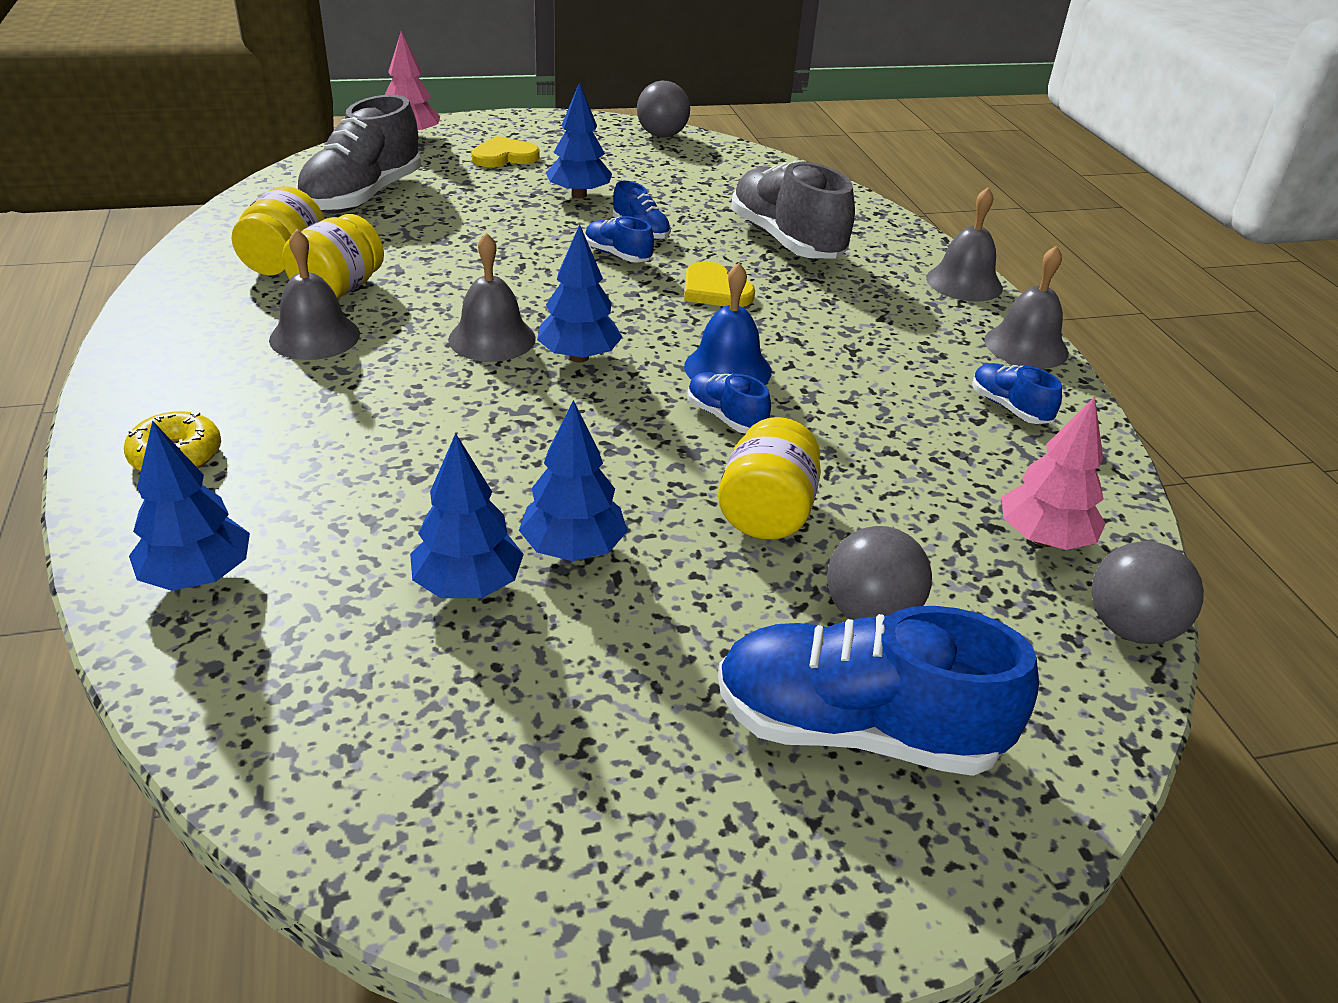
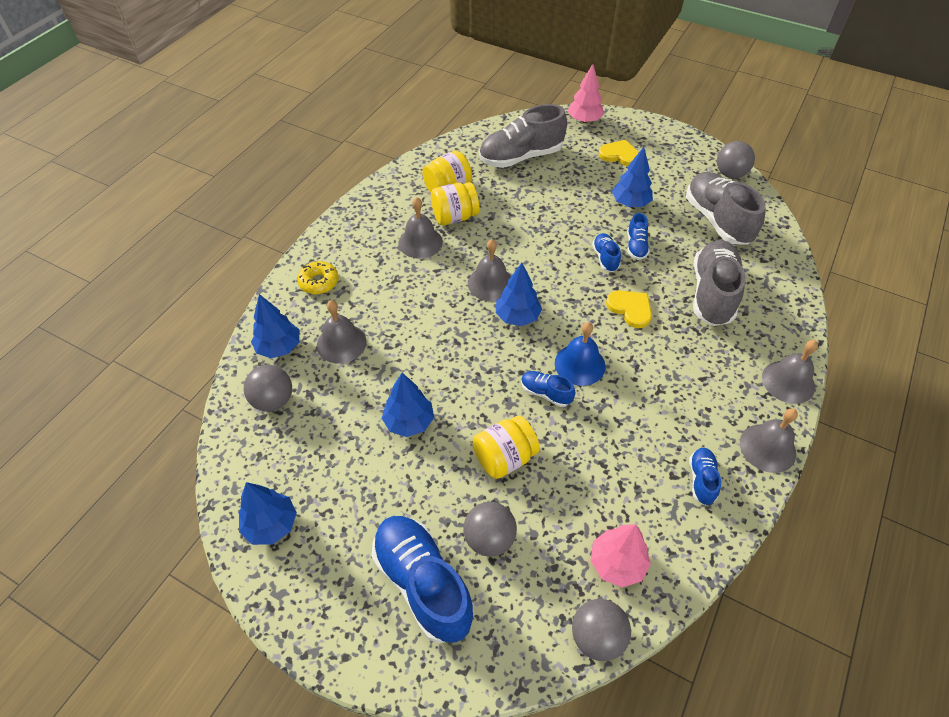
camera: 45 degrees right, 15 degrees up
(280, 655) = (273, 400): none -> grey ball
(324, 512) = (341, 343): none -> grey bell
(468, 586) = (356, 413): blue tree -> blue tree (271, 525)
(702, 177) = (717, 220): none -> grey shoe
(714, 290) = (630, 309): yellow heart -> yellow heart turned 135 degrees clockwise
(725, 417) = (545, 393): blue shoe -> blue shoe turned 60 degrees counterclockwise

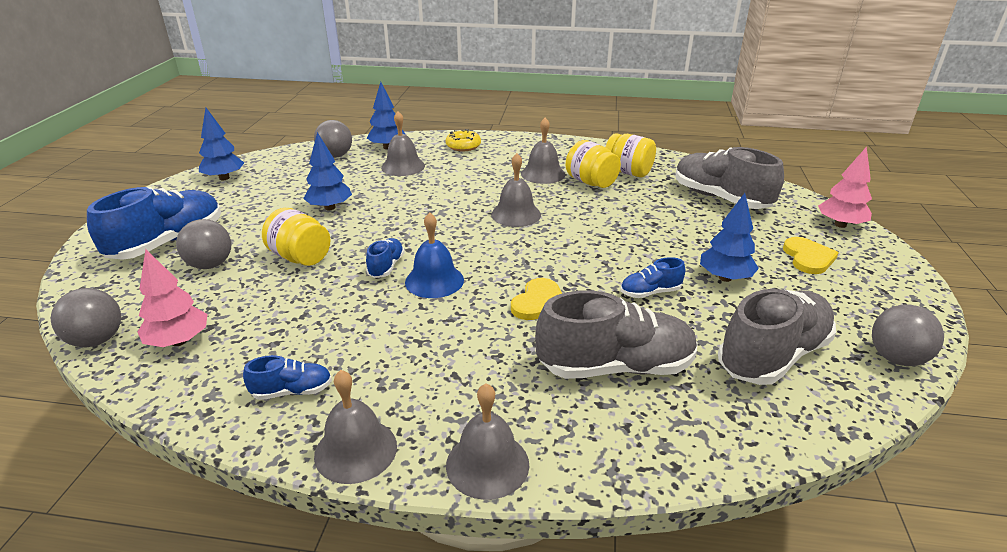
camera: 70 degrees right, 20 degrees down
(517, 317) = (480, 235): blue tree -> none
(605, 258) = (609, 273): blue shoe -> none

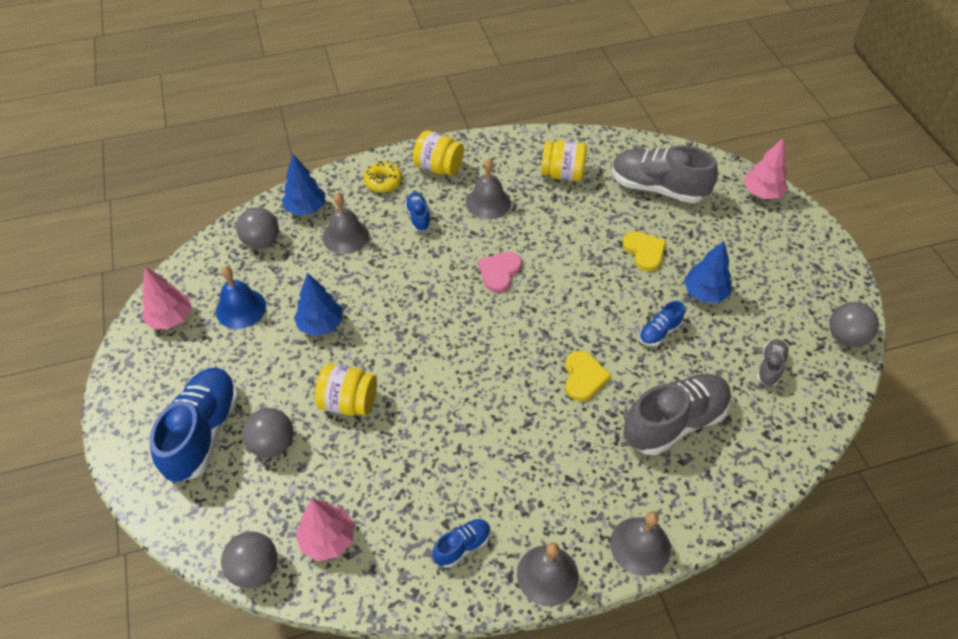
camera: 25 degrees left, 20 degrees up
(224, 178) = (171, 318): blue tree -> pink tree
(386, 267) = (433, 384): blue shoe -> blue shoe (418, 217)
(434, 281) = (486, 385): blue bell -> blue bell (241, 308)
(516, 214) = (499, 272): grey bell -> pink heart
(591, 182) = (538, 201): yellow jar -> yellow jar (438, 167)
(772, 356) = (770, 367): grey shoe -> grey shoe, size x0.48
(808, 258) = (753, 245): yellow heart -> yellow heart (644, 251)

